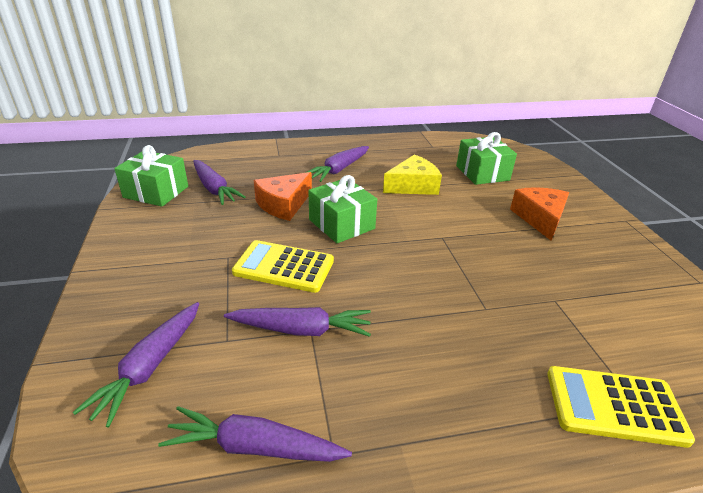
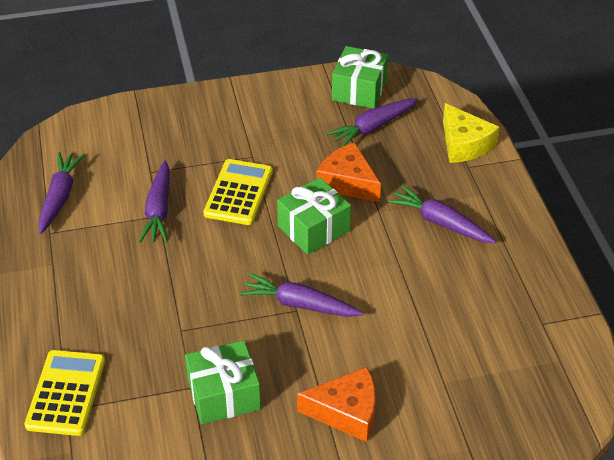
camera: 90 degrees right, 10 degrees up
(150, 367) = (127, 140): purple carrot -> purple carrot (300, 304)
(413, 186) = (410, 292): yellow cheese -> yellow cheese (464, 144)
(482, 173) = (464, 372): green gift -> green gift (224, 394)

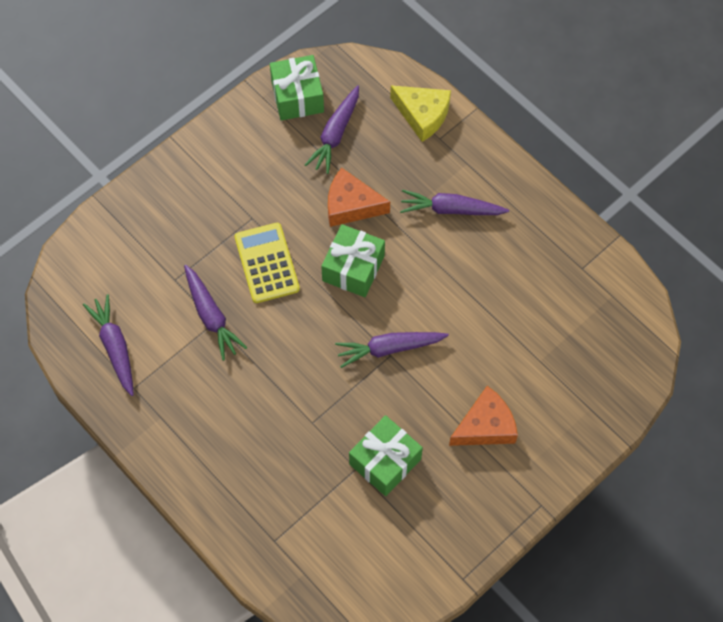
camera: 30 degrees left, 20 degrees up
(66, 393) = (262, 527): yellow calculator -> none

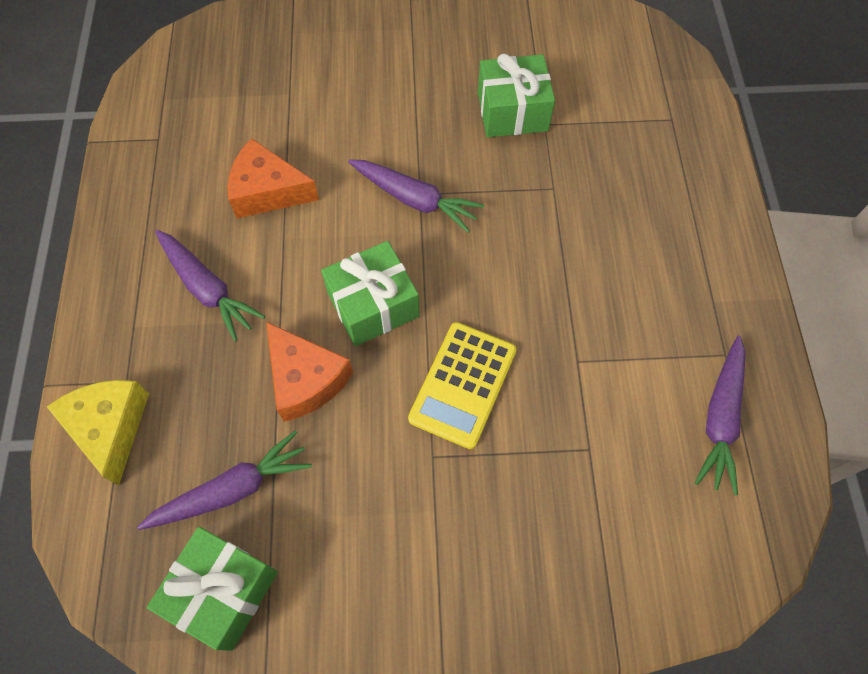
camera: 140 degrees left, 0 degrees up
(211, 316) = (577, 370): purple carrot -> none
(485, 426) = (394, 78): orange cheese -> orange cheese (267, 191)

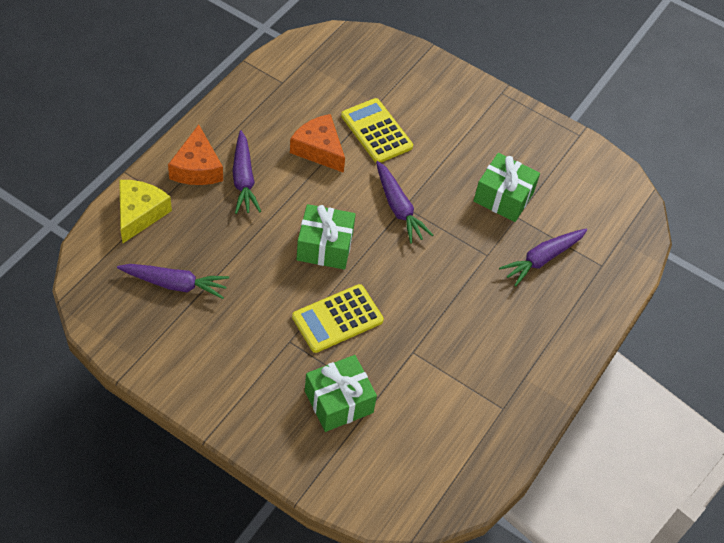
camera: 30 degrees right, 10 degrees down
(223, 591) = (133, 326): green gift -> green gift (339, 402)
(305, 379) = (256, 258): orange cheese -> orange cheese (197, 168)
(315, 127) = (376, 131): none -> yellow calculator
(720, 418) = (467, 436): purple carrot -> purple carrot (542, 259)

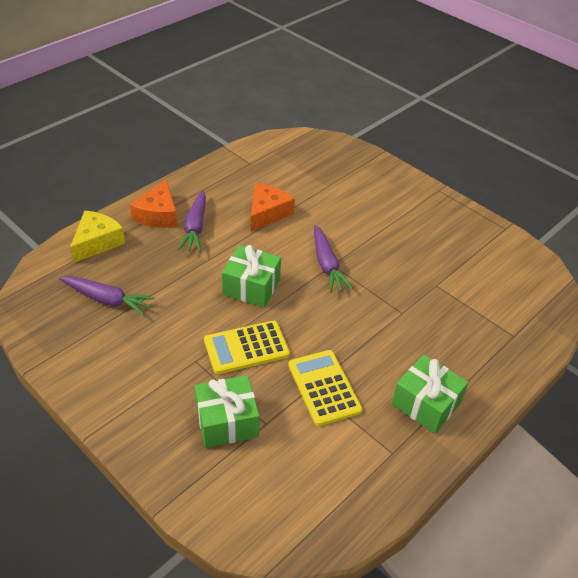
camera: 15 degrees right, 10 degrees down
(319, 149) = (267, 213): orange cheese -> orange cheese turned 60 degrees clockwise
(376, 131) = (321, 206): yellow calculator -> yellow calculator (324, 387)
(503, 197) = (426, 268): green gift -> green gift (426, 404)
(542, 259) = (455, 323): purple carrot -> none

